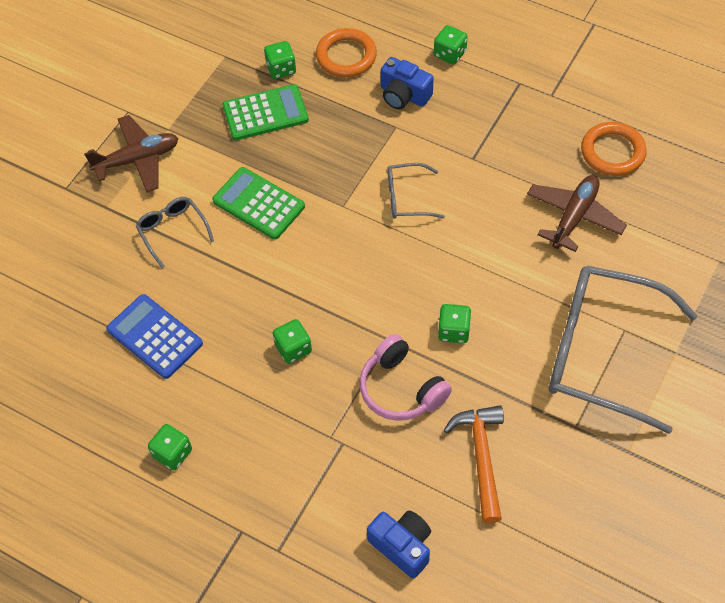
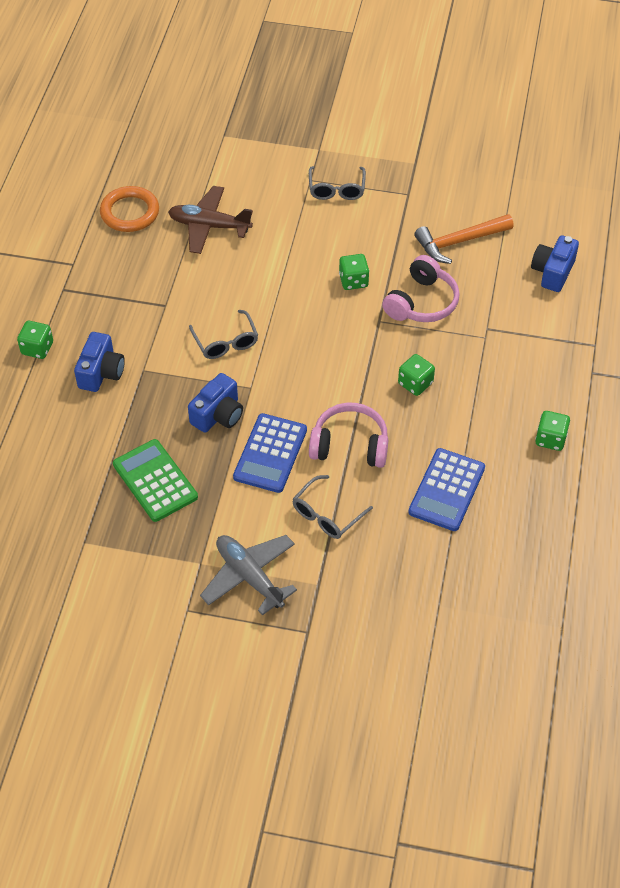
camera: 110 degrees left, 5 degrees down
(137, 160) = (249, 576): brown plane -> grey plane
(241, 270) = (350, 445): none -> pink headphones
(258, 204) = (270, 453): green calculator -> blue calculator
(281, 69) = (91, 484): green dice -> none
(319, 173) = (218, 415): none -> blue camera
(346, 56) = (60, 432): orange ring -> none
(601, 352) = (336, 189): grey glasses -> grey glasses, size x0.45

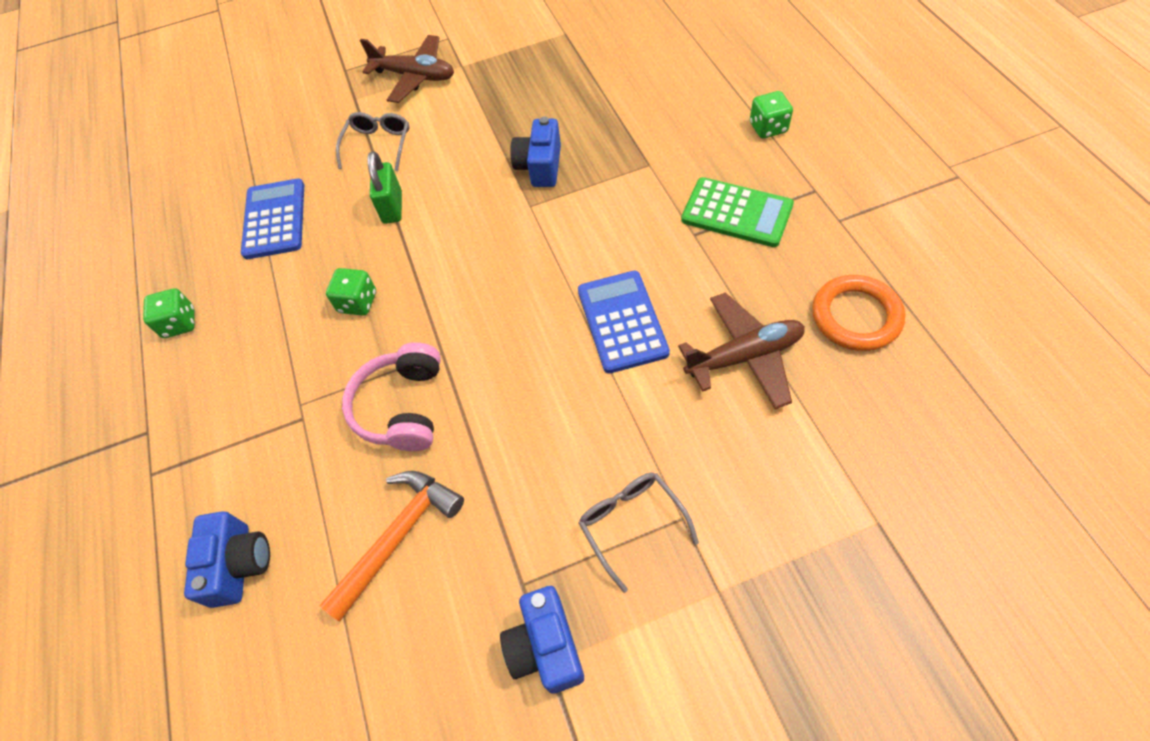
camera: 155 degrees right, 5 degrees up
(101, 372) = (685, 141): blue camera -> blue camera (545, 646)
(155, 481) = (548, 93): green calculator -> green calculator (736, 213)
(226, 342) = (593, 233): grey glasses -> none
(249, 576) = (415, 77): grey plane -> brown plane
(270, 453) = (464, 162): blue calculator -> blue calculator (622, 321)
(350, 445) = (392, 207): pink headphones -> green padlock
(353, 281) = (506, 387): green dice -> none

